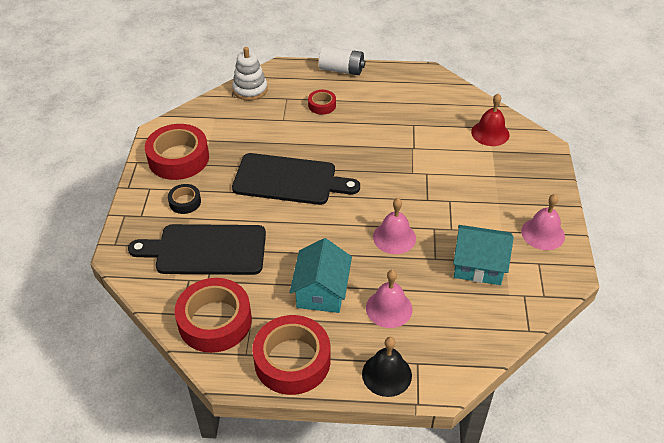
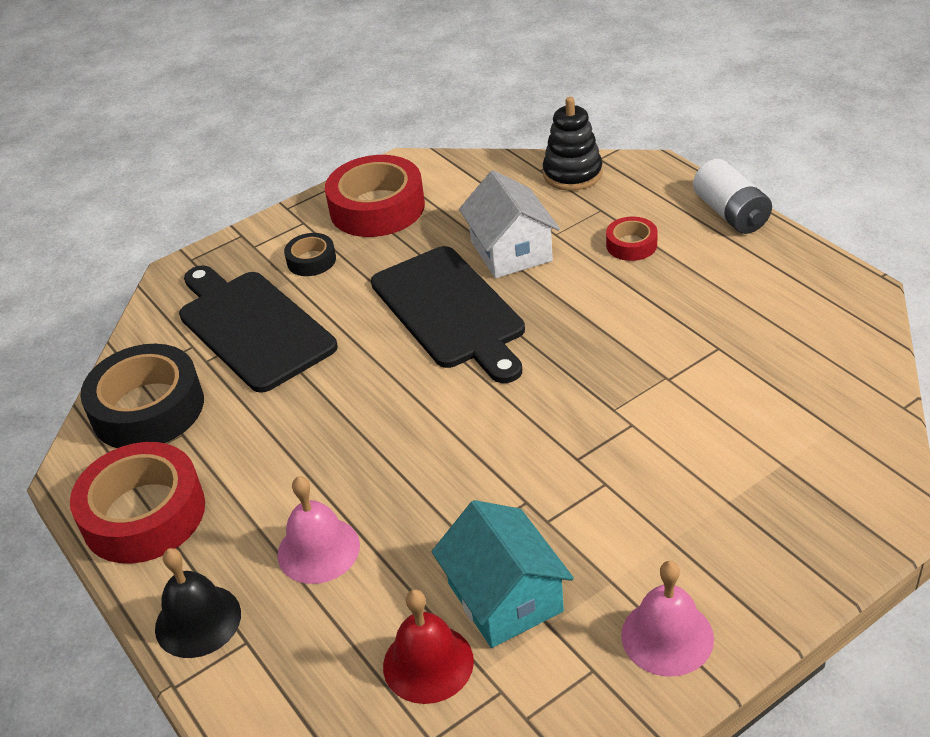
camera: 55 degrees right, 5 degrees down
(215, 321) = (148, 408): red tape -> black tape
(250, 90) = (572, 174): white stacking toy -> black stacking toy
(275, 138) = (511, 251): none -> white house
(321, 291) = (284, 465): turquoise house -> none
(394, 237) = (459, 472): pink bell -> none
(490, 133) = (820, 436): red bell -> red bell (428, 663)

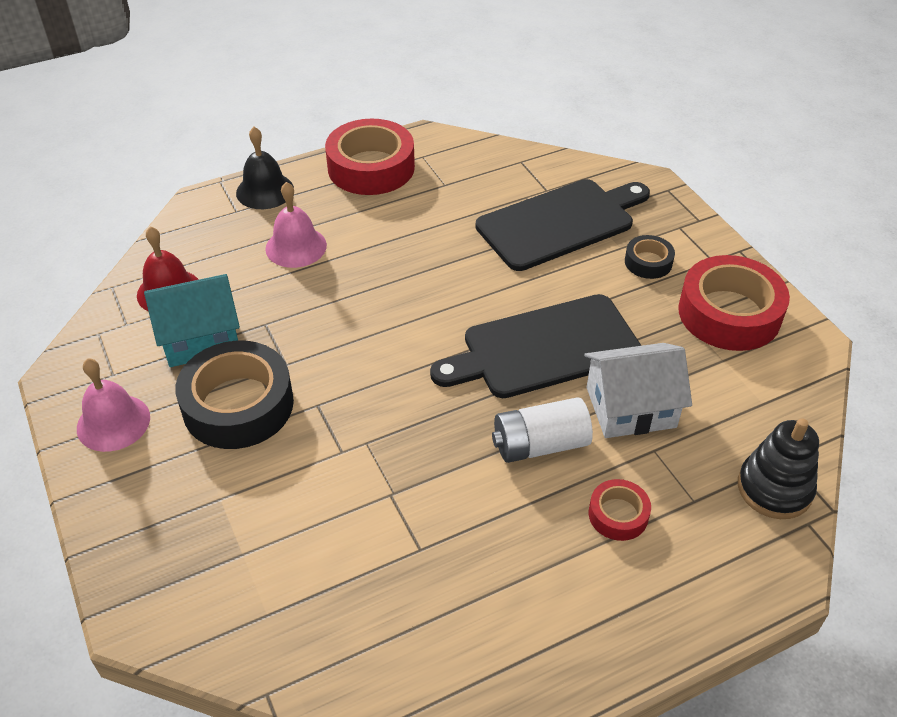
camera: 95 degrees right, 5 degrees up
(148, 408) = (479, 168): black tape -> black tape (238, 405)
(731, 214) = (661, 635): white battery -> white battery (540, 444)

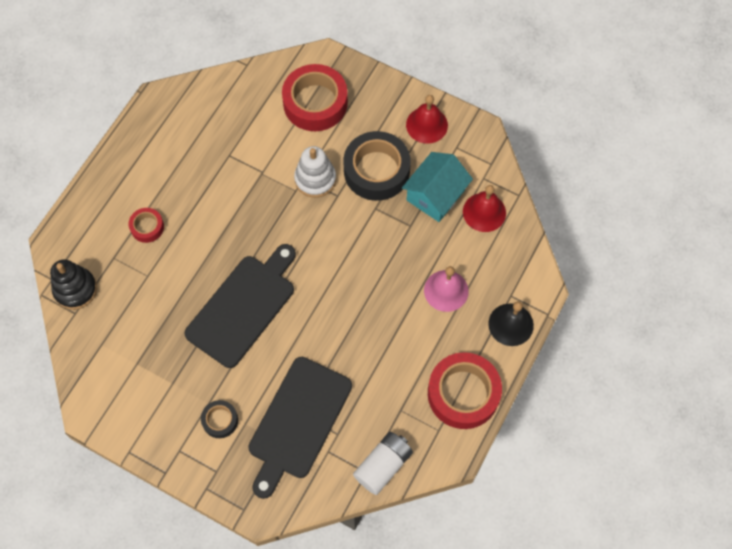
camera: 145 degrees right, 20 degrees up
(113, 422) = (427, 125): pink bell -> red bell
(327, 441) = (315, 179): none -> white stacking toy
(540, 444) = (208, 242): white battery -> white battery (383, 466)
(631, 407) = (173, 295): white house -> none
(729, 313) = (148, 405): red tape -> red tape (315, 103)

